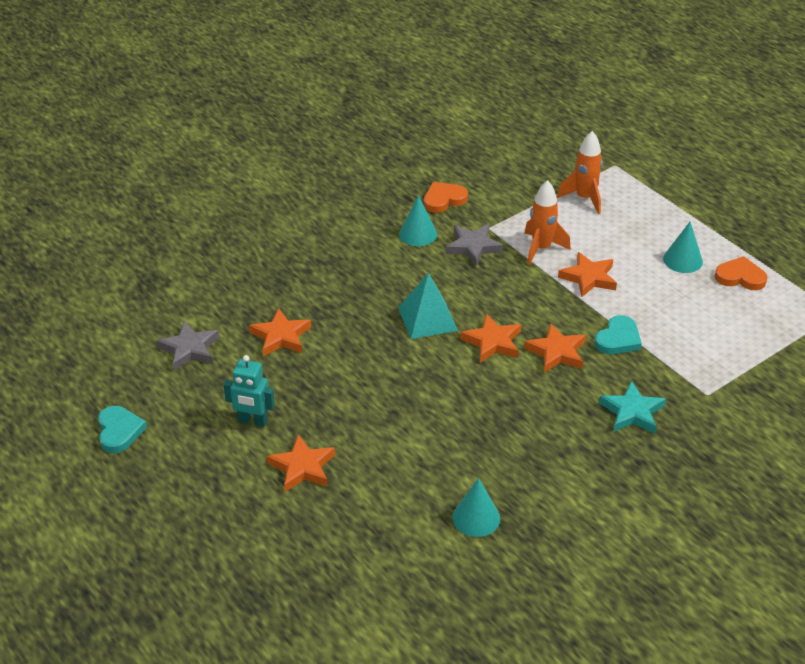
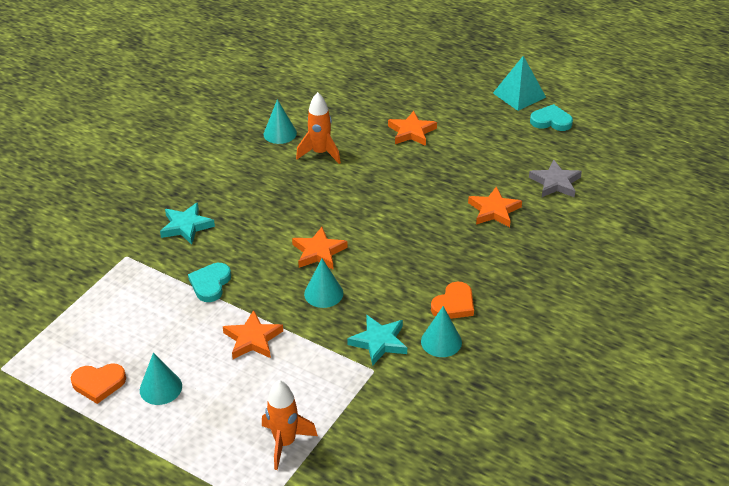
camera: 160 degrees right, 0 degrees up
(119, 431) = (551, 121): turquoise heart -> turquoise heart turned 135 degrees clockwise
(252, 421) = (467, 149): turquoise robot -> none
(427, 319) = (384, 257): turquoise pyramid -> turquoise pyramid (519, 95)
(444, 199) = (438, 393): orange heart -> orange heart (454, 304)
(473, 247) = (379, 342): grey star -> turquoise star
(505, 300) = (323, 293): none -> turquoise cone
(541, 249) = (310, 360): orange rocket -> orange rocket (320, 153)
(557, 352) = (261, 258): orange star -> none

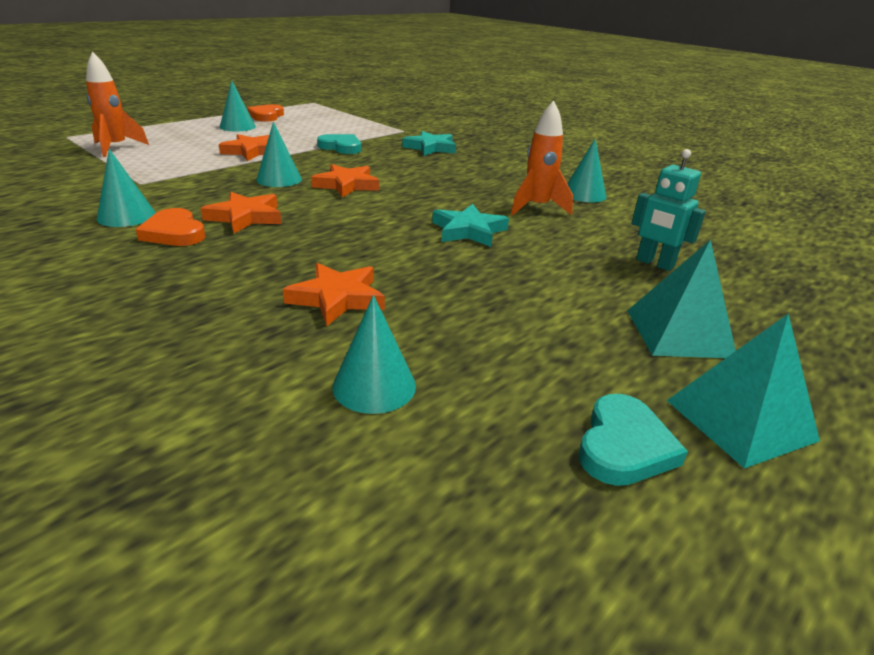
camera: 100 degrees right, 10 degrees down
(379, 342) = (174, 190): turquoise star -> turquoise star (468, 230)
(388, 107) = (654, 263): none -> turquoise robot
(411, 132) = (582, 270): orange star -> orange star (245, 217)
(463, 104) = (679, 333): none -> turquoise pyramid
(555, 183) = (374, 386): grey star -> turquoise cone

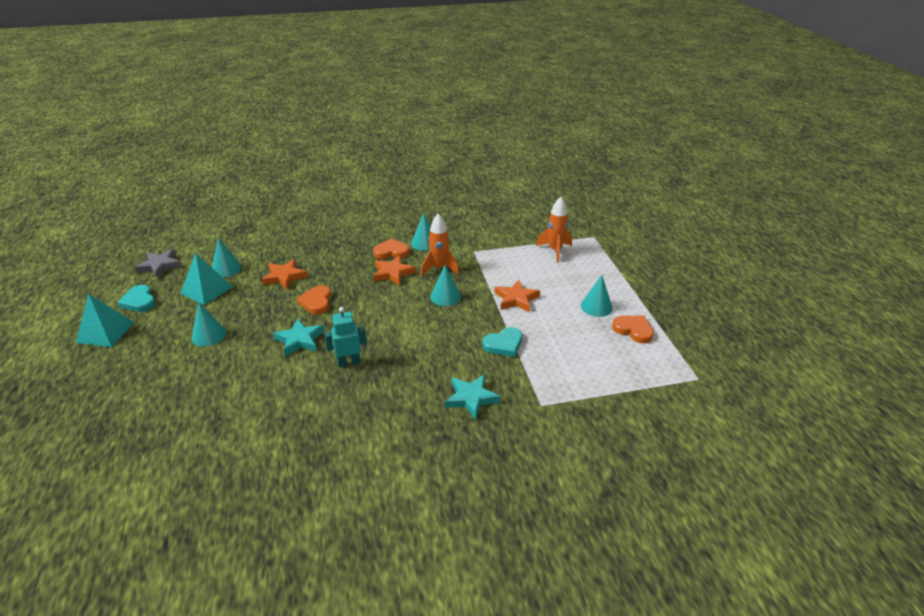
camera: 125 degrees right, 5 degrees up
(346, 185) = (413, 319): orange star -> none
(378, 246) = (316, 302): none -> orange heart
(480, 532) = (160, 266): none -> grey star
(537, 208) = (297, 389): orange rocket -> orange rocket (439, 268)
(584, 194) = (291, 433): turquoise cone -> turquoise cone (209, 335)
(654, 263) = (185, 391): turquoise robot -> turquoise robot (349, 363)
(679, 333) = (145, 353): turquoise pyramid -> turquoise pyramid (206, 290)

